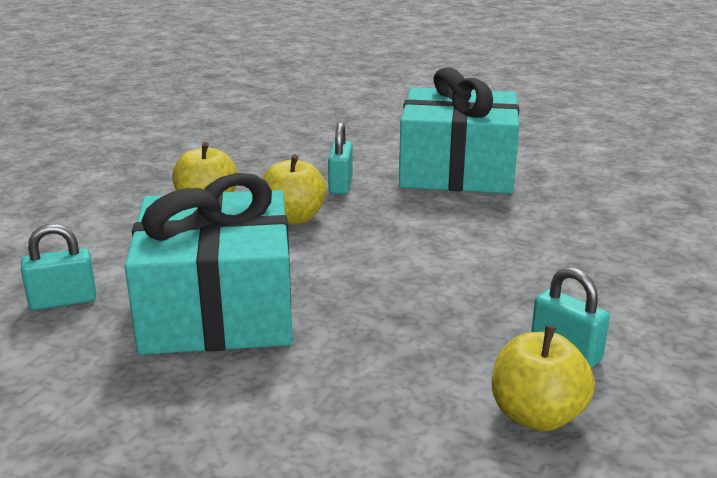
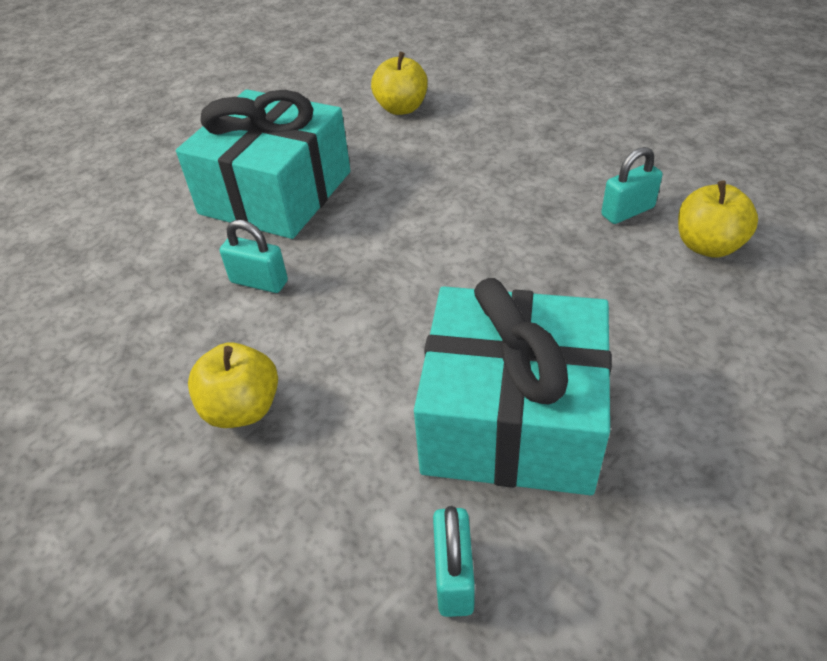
camera: 70 degrees left, 20 degrees up
(293, 218) = (325, 332): yellow apple -> yellow apple (401, 108)

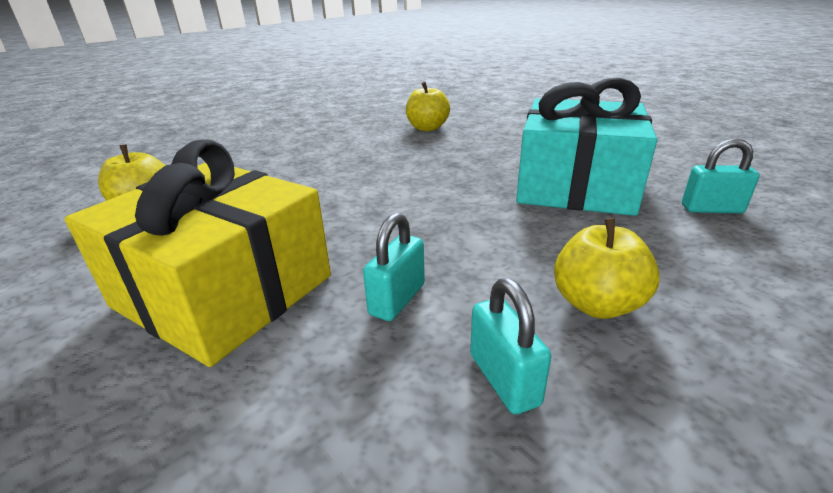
camera: 85 degrees left, 15 degrees down
(276, 192) = (224, 291): turquoise gift -> yellow gift
(627, 211) = (384, 141): turquoise padlock -> turquoise padlock (504, 379)

